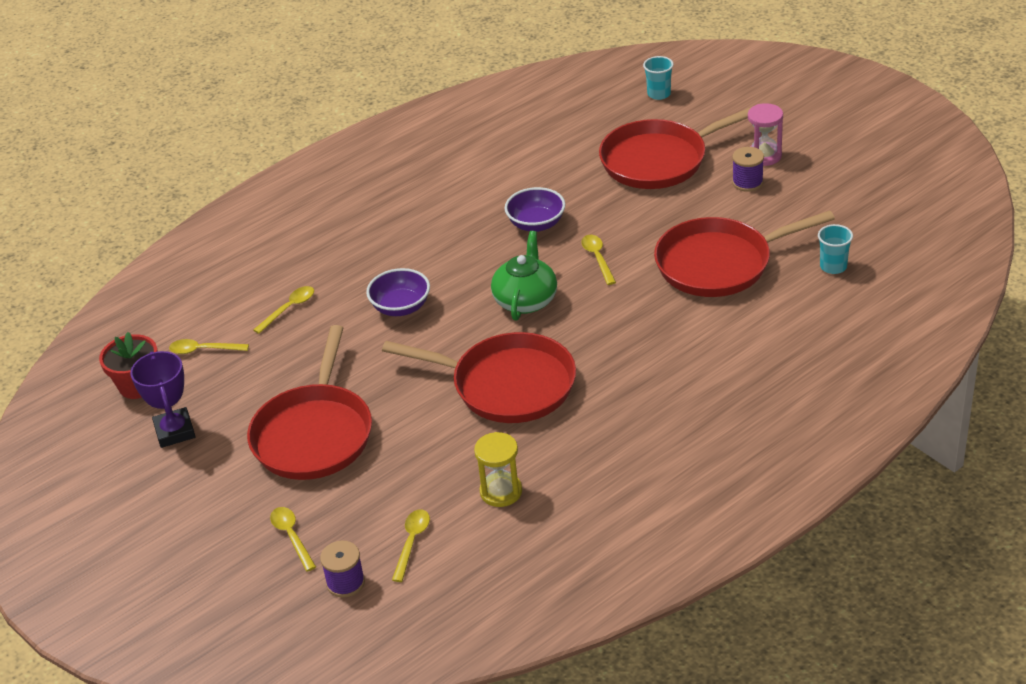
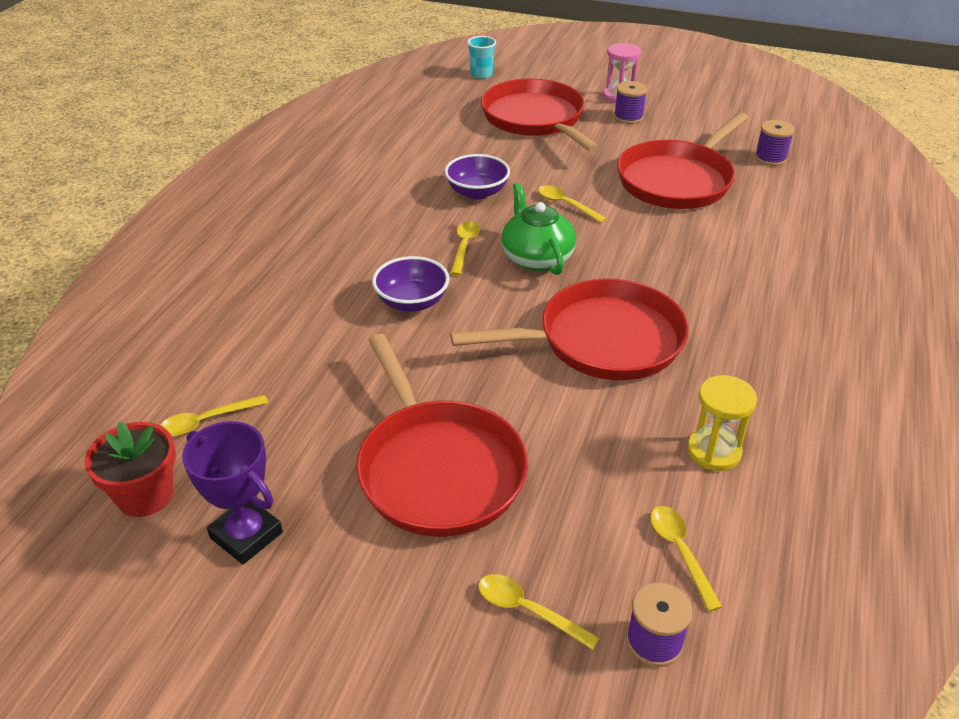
camera: 35 degrees left, 0 degrees up
(289, 309) = (281, 342): yellow spoon -> yellow spoon (464, 246)
(659, 160) = (535, 119): red pan -> red pan turned 120 degrees clockwise
(833, 266) = (770, 158): turquoise cup -> purple spool

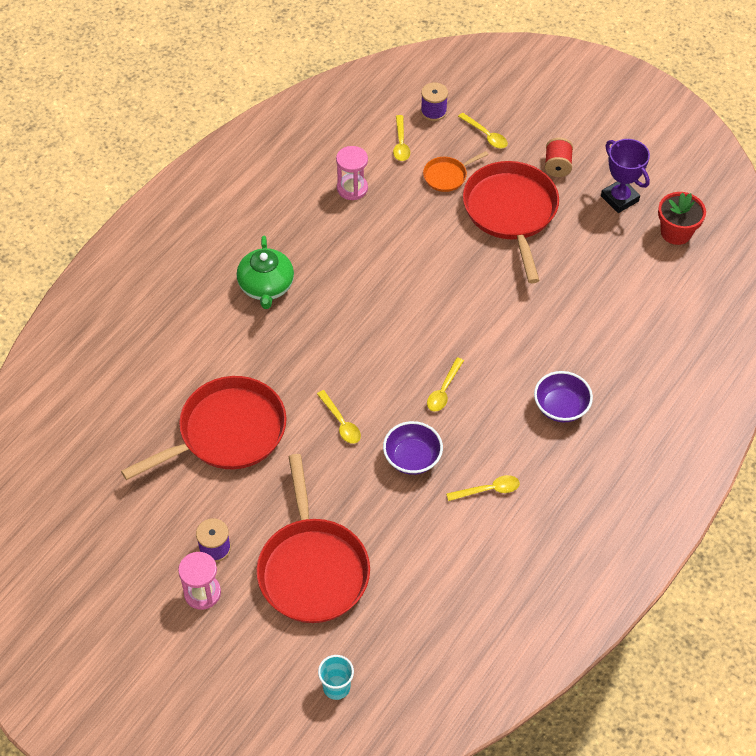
camera: 165 degrees left, 15 degrees up
(207, 421) = (644, 272): yellow spoon -> yellow spoon (488, 490)
(371, 575) = (557, 166): none -> red spool
(412, 302) = (498, 340): purple bowl -> purple bowl (561, 407)
(536, 258) = (391, 364): green teapot -> green teapot (266, 287)
(569, 508) = (447, 176): none -> orange pan
(603, 340) = (377, 277): red pan -> none
(714, 451) = (352, 188): yellow hourglass -> pink hourglass
(770, 158) = (122, 444): purple spool -> none

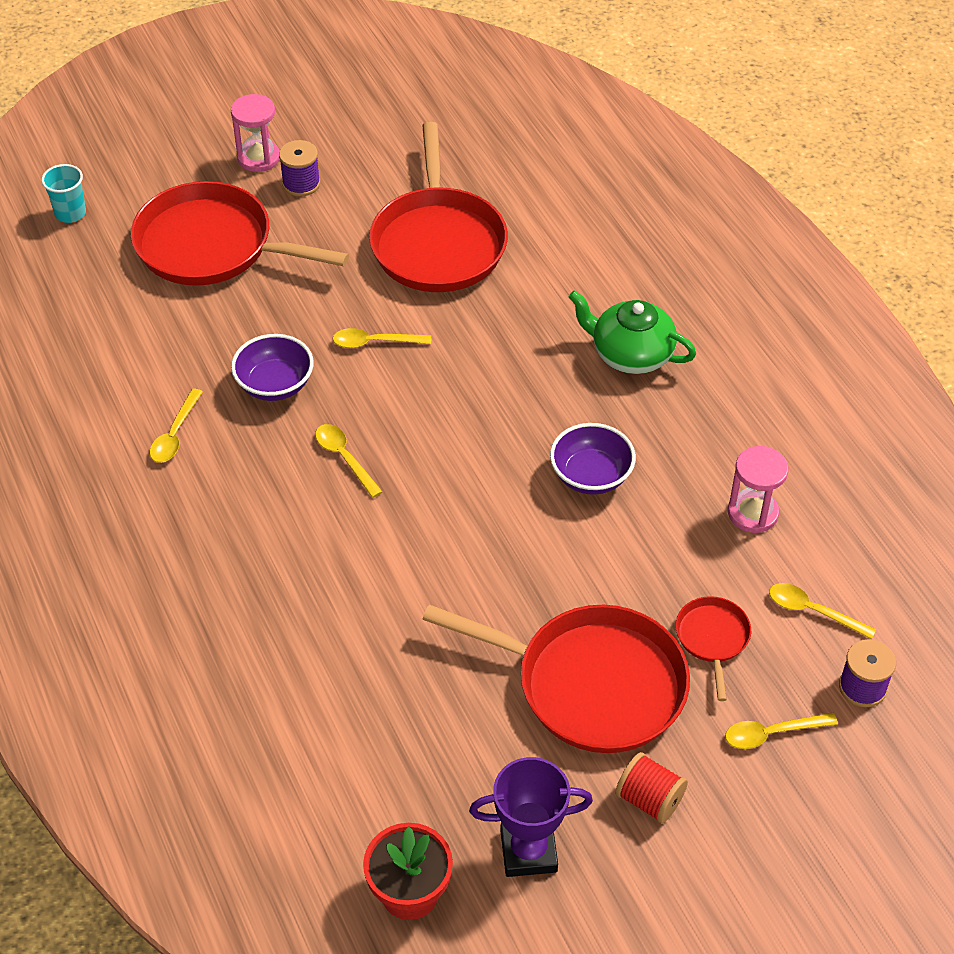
camera: 120 degrees right, 5 degrees down
(447, 176) = (712, 638): orange pan -> red pan
(561, 407) = (225, 566): purple bowl -> purple bowl (591, 476)

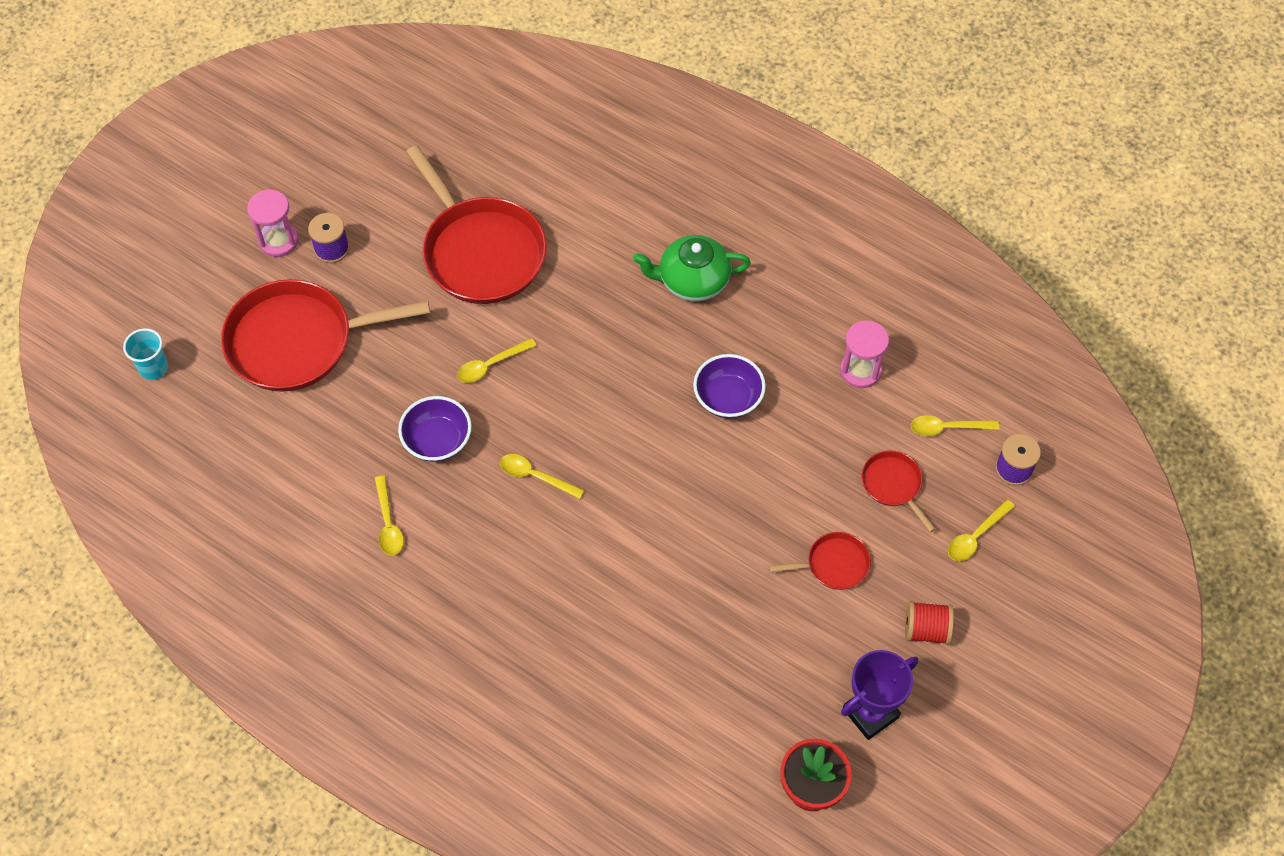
camera: 30 degrees left, 10 degrees up
(592, 684) = (834, 564): red pan -> red pan, size x0.46

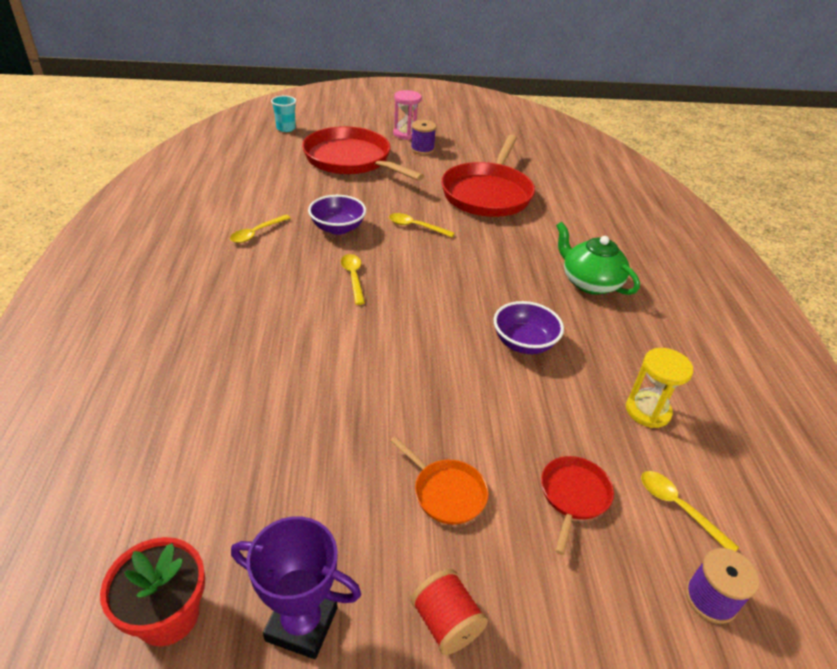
camera: 50 degrees right, 20 degrees down
(834, 564) = (446, 492): red pan -> orange pan
(860, 370) = (647, 411): pink hourglass -> yellow hourglass
(976, 536) = (599, 607): yellow spoon -> none

